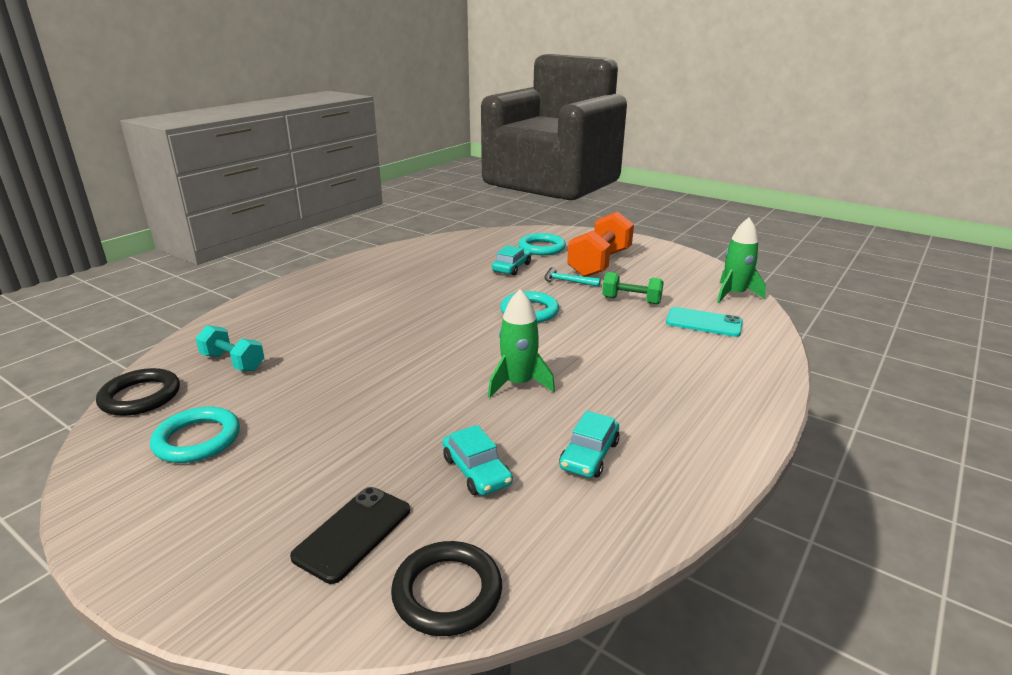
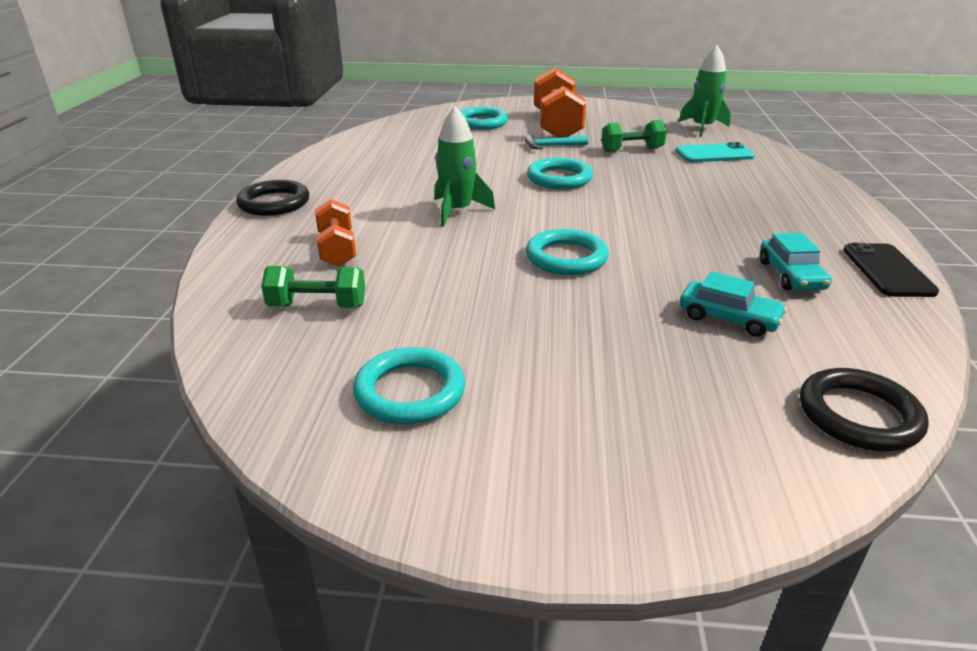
camera: 30 degrees left, 5 degrees up
(140, 396) = (255, 376): black ring -> black ring (274, 203)
(233, 362) = (317, 306): turquoise dumbbell -> green dumbbell
(299, 325) = (337, 249): none -> orange dumbbell
(353, 533) = (712, 406): black phone -> black phone (887, 270)
(433, 379) = (566, 258): none -> turquoise ring
(512, 267) = (480, 145): turquoise car -> none
(518, 384) = (648, 239): green rocket -> green rocket (458, 211)

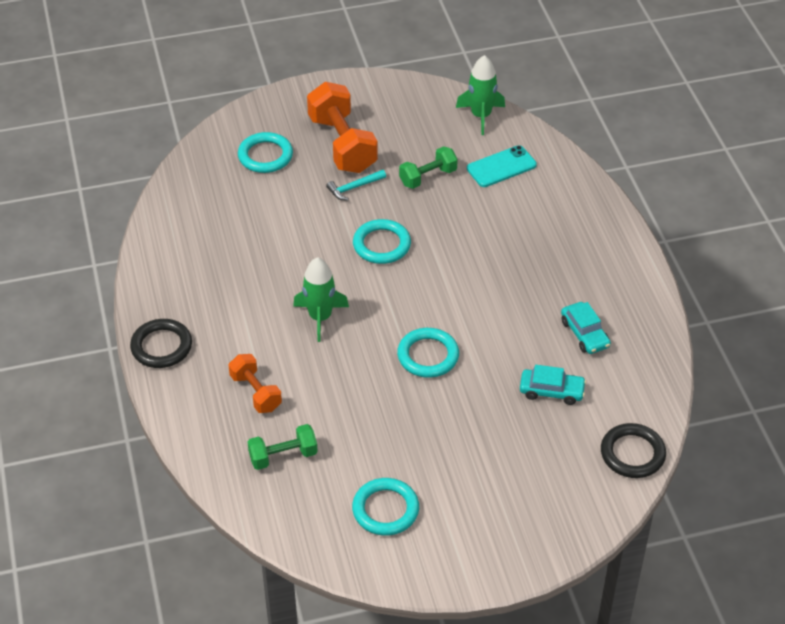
camera: 20 degrees left, 15 degrees up
(887, 270) = (647, 310): black phone -> none

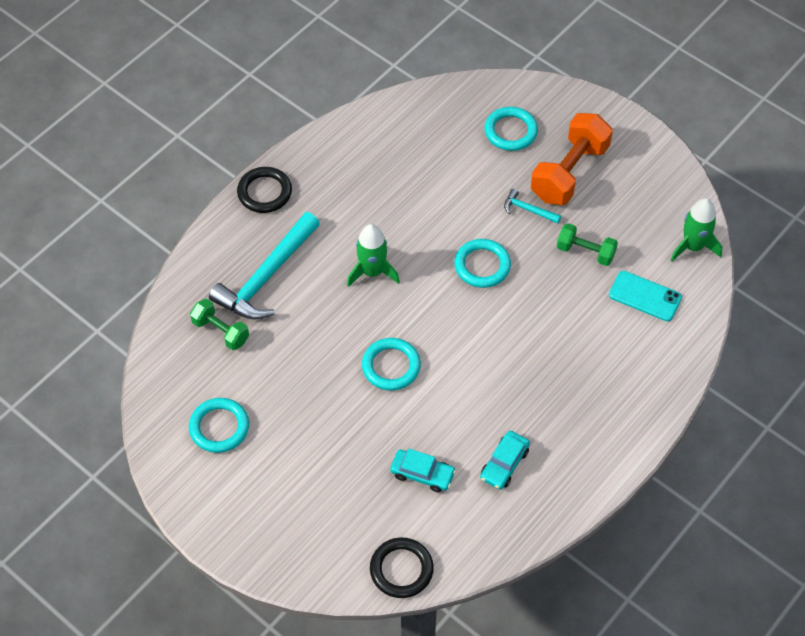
camera: 55 degrees right, 10 degrees up
(255, 392) = (266, 277): orange dumbbell -> turquoise hammer
(551, 391) = (422, 474): turquoise car -> turquoise car turned 45 degrees counterclockwise

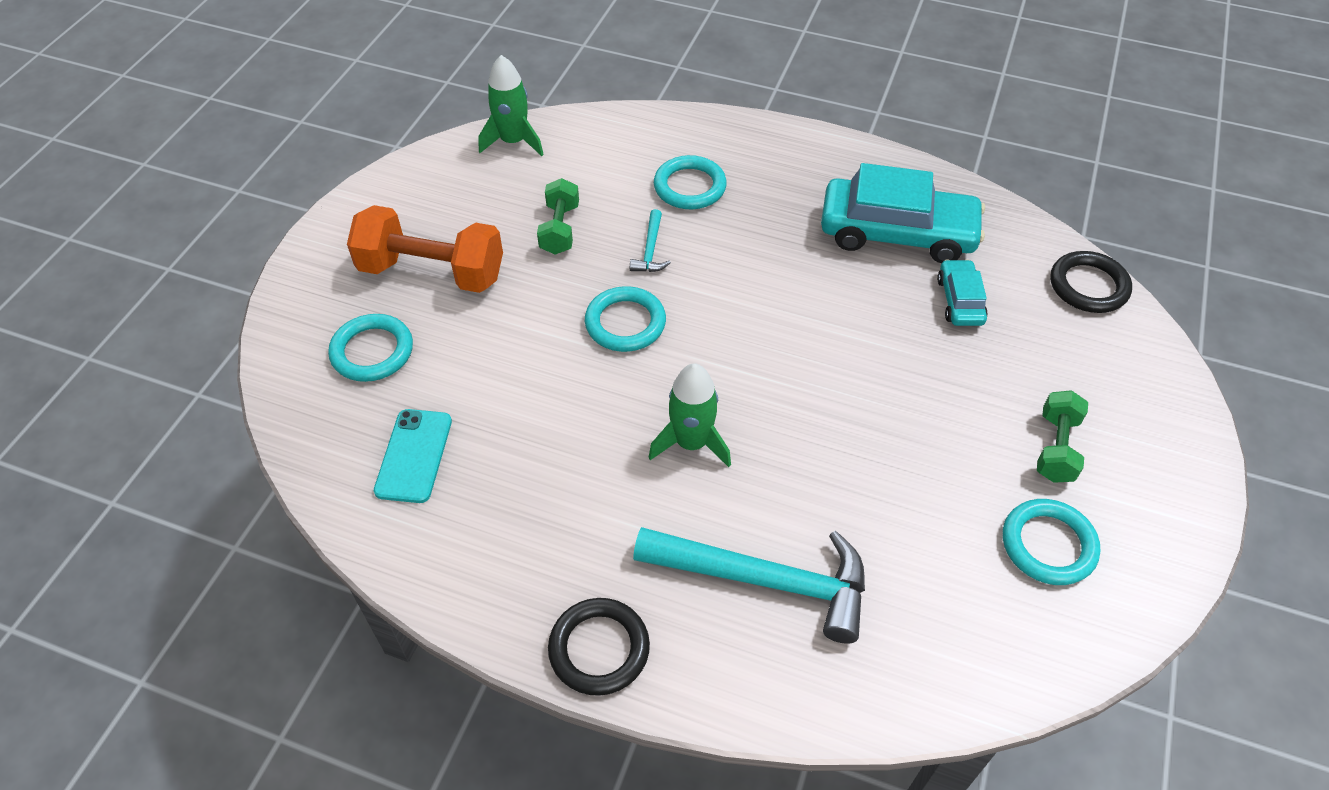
camera: 110 degrees left, 5 degrees down
(220, 331) = (895, 608): green dumbbell -> green dumbbell (1056, 448)
(391, 366) = (832, 375): turquoise ring -> turquoise ring (689, 187)
(504, 464) = (897, 233): turquoise car -> turquoise car, size x2.02
(528, 210) = (512, 299): turquoise hammer -> turquoise hammer (650, 250)
(645, 296) = (604, 166): turquoise phone -> turquoise phone (414, 456)

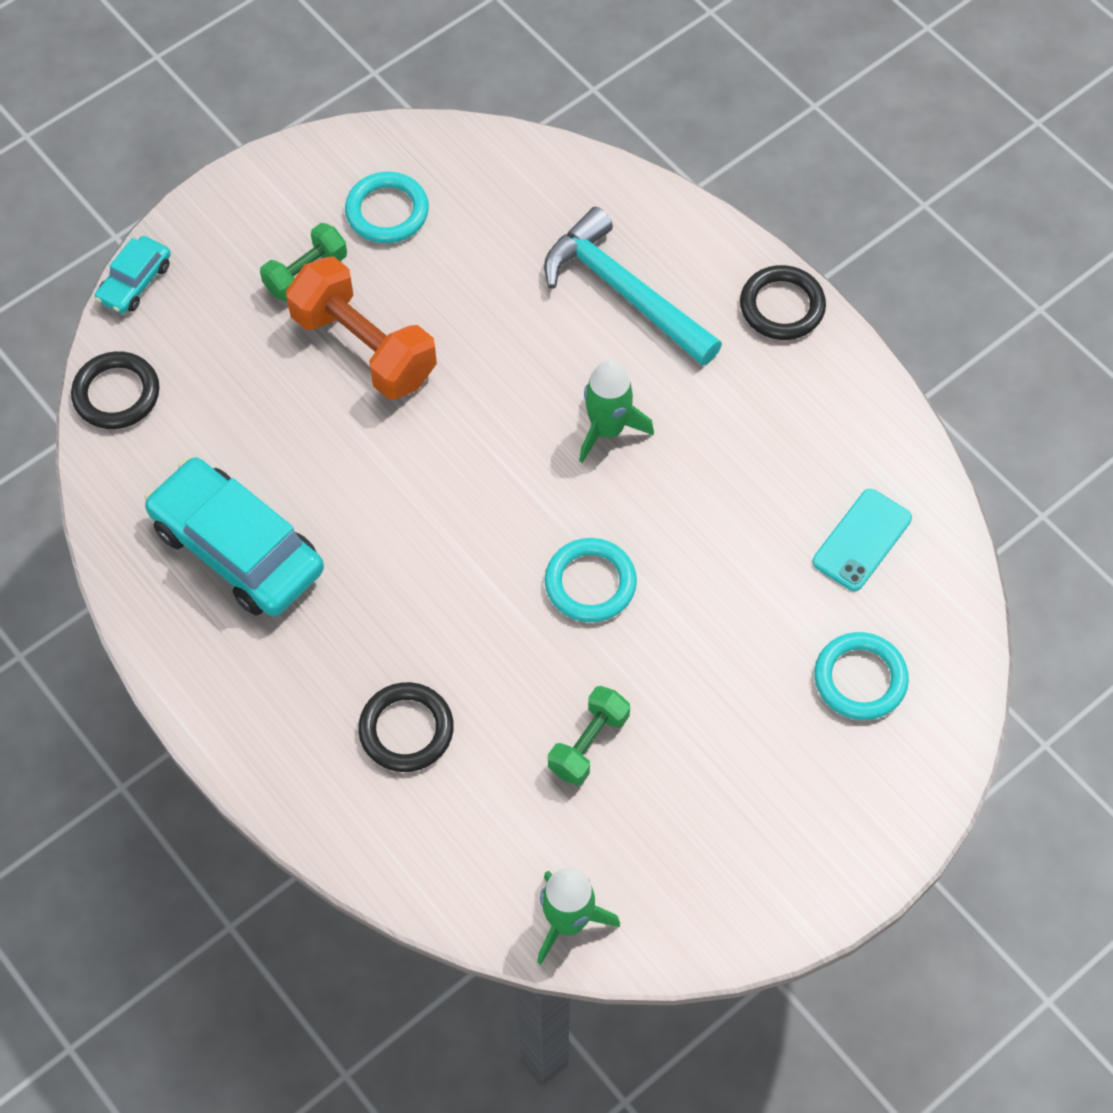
camera: 150 degrees left, 10 degrees up
(432, 272) = (757, 754): orange dumbbell -> orange dumbbell (364, 347)
(650, 250) = (508, 662): turquoise hammer -> none
(689, 187) = (406, 730): turquoise ring -> black ring
(960, 300) = (250, 441): turquoise car -> turquoise car (135, 282)

